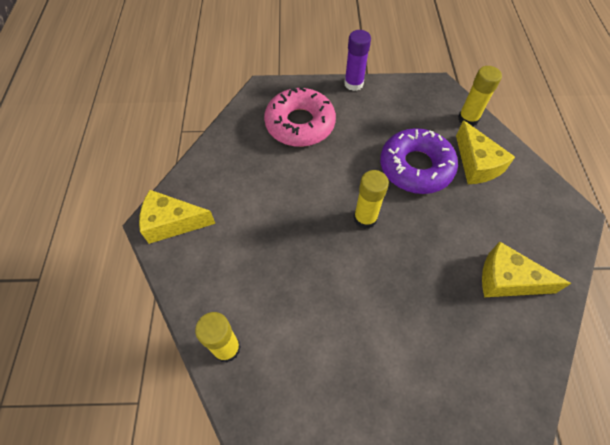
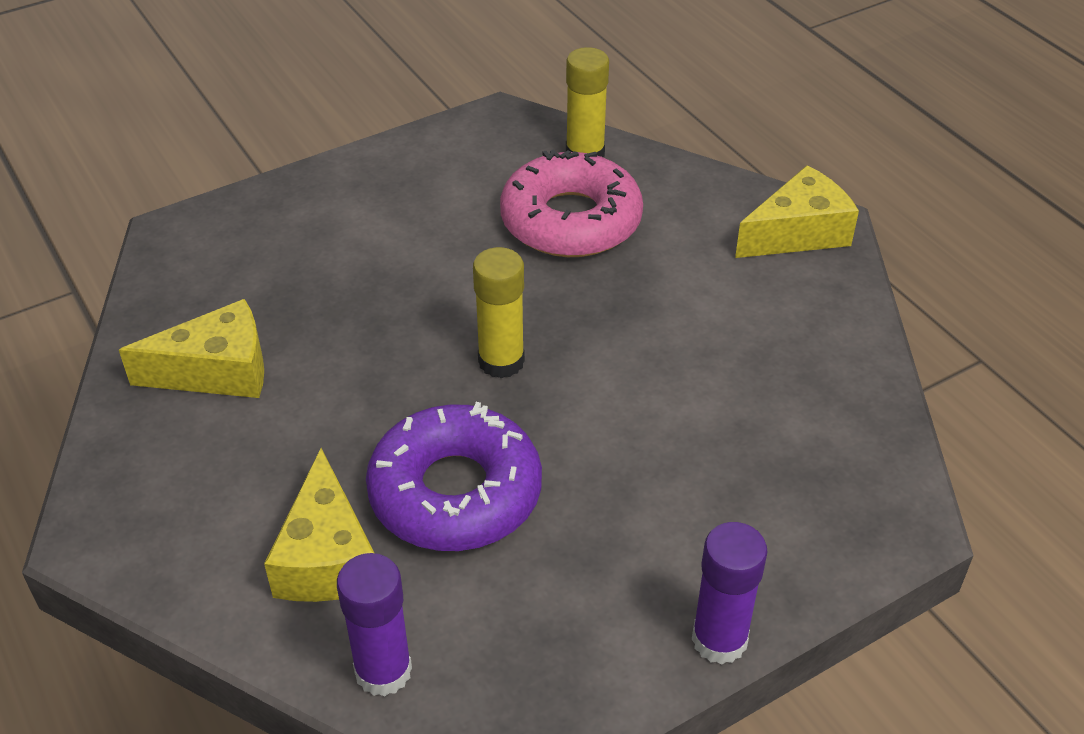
camera: 150 degrees right, 15 degrees down
(300, 124) = (753, 476): pink donut -> pink donut (571, 220)
(468, 119) = (383, 671): yellow glue stick -> purple glue stick
(476, 164) = (327, 557): yellow cheese -> yellow cheese turned 135 degrees counterclockwise

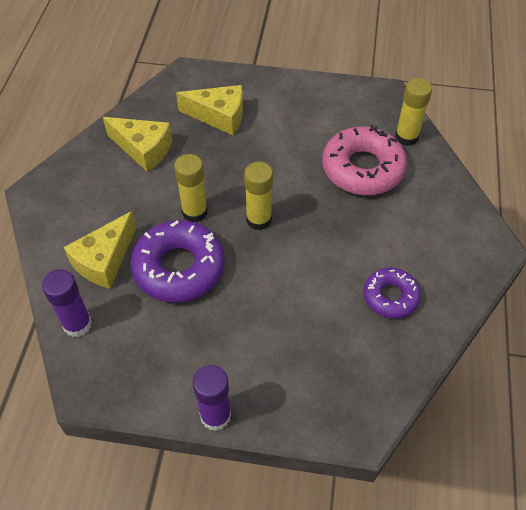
camera: 40 degrees right, 10 degrees up
(396, 407) = (194, 212): none -> yellow glue stick
(771, 348) = (390, 296): none -> purple donut
(798, 233) = (472, 245): yellow cheese -> yellow cheese (219, 116)

